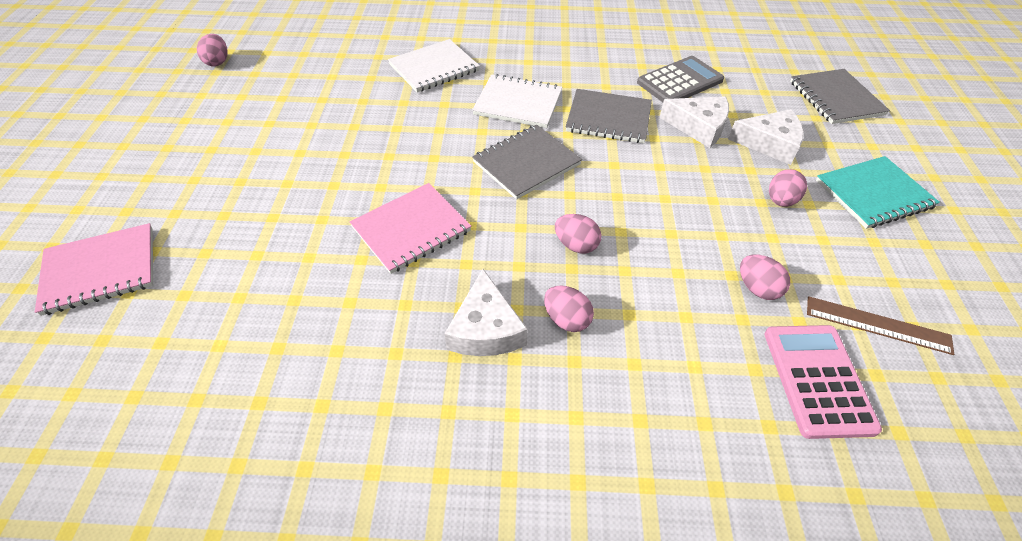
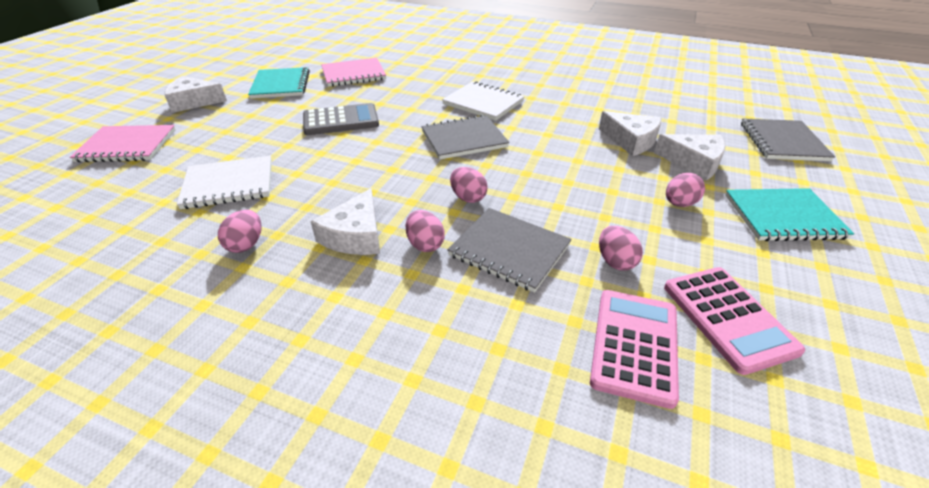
camera: 20 degrees right, 10 degrees down
(143, 175) = (194, 102): none -> white cheese
(217, 62) = (287, 51): pink egg -> pink egg (246, 244)
(248, 122) = (281, 85): none -> turquoise notebook
(411, 229) = (345, 163): pink notebook -> pink notebook (353, 74)
(434, 68) = (433, 74): white notebook -> white notebook (229, 184)
(608, 118) = (552, 123): grey notebook -> grey notebook (509, 250)
(680, 82) = (633, 109): grey calculator -> grey calculator (341, 120)
(877, 325) = (728, 318): brown ruler -> pink calculator

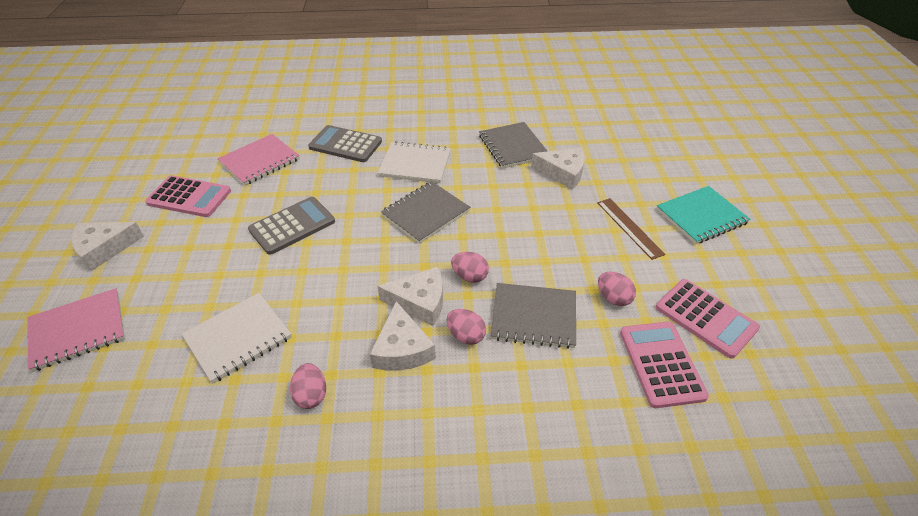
camera: 25 degrees left, 5 degrees up
(281, 85) = (189, 197): turquoise notebook -> pink calculator
(432, 77) = (345, 144): none -> grey calculator
(679, 204) = (629, 227): pink egg -> brown ruler
(694, 162) = (619, 182): white cheese -> white cheese (420, 302)
(782, 142) = (670, 141): grey notebook -> grey notebook (513, 147)

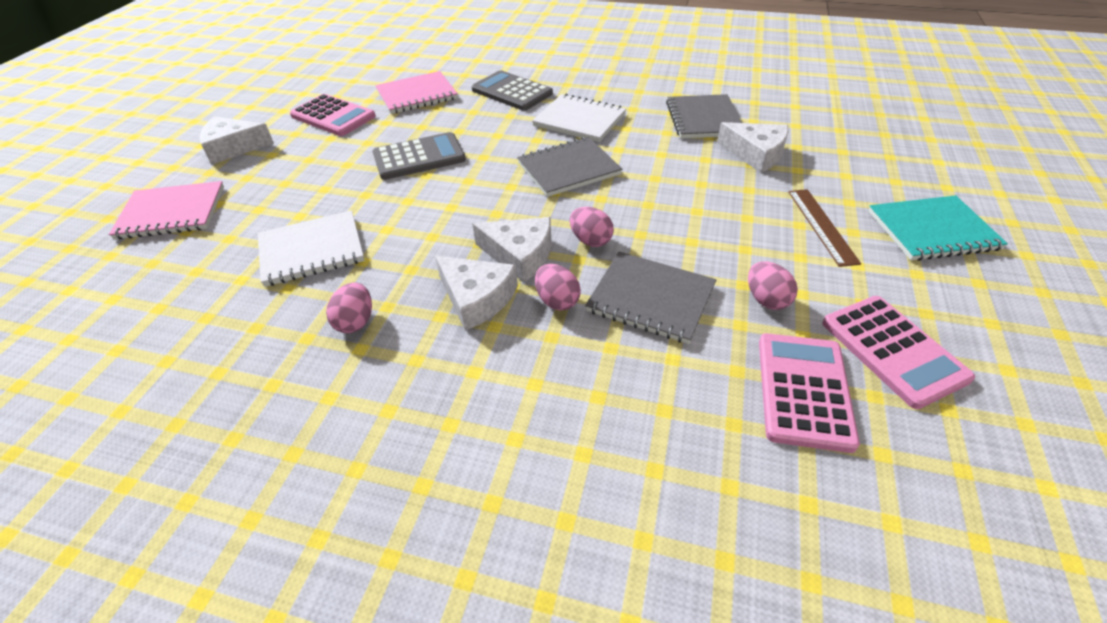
camera: 20 degrees right, 0 degrees up
(402, 349) = (477, 298): white cheese -> white cheese turned 60 degrees counterclockwise

